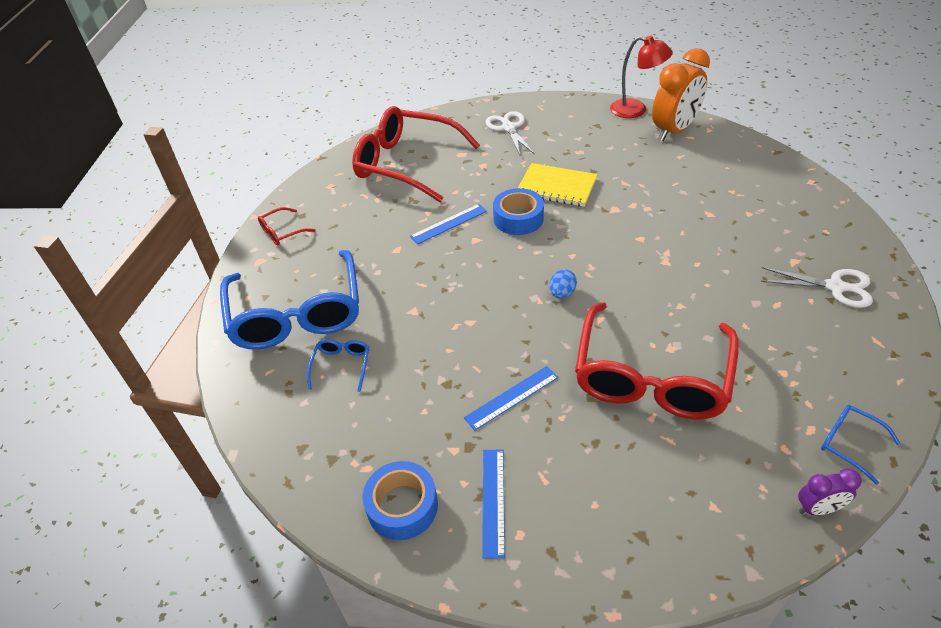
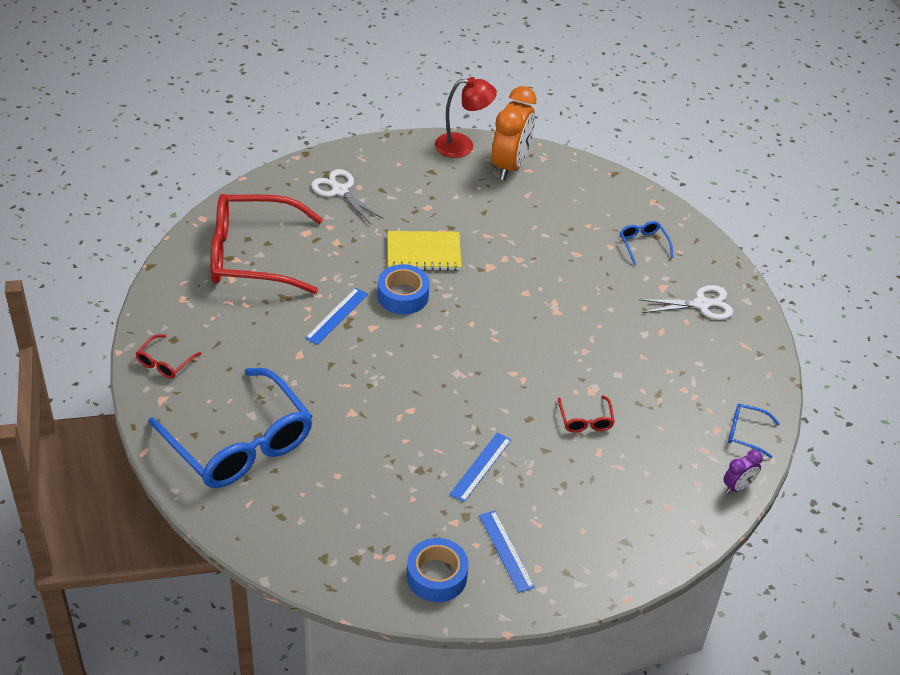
camera: 30 degrees left, 0 degrees up
(342, 365) = (315, 479): blue glasses -> blue glasses (643, 244)
(562, 293) = (479, 363): blue egg -> none
(651, 378) = (585, 421): red glasses -> red glasses, size x0.40

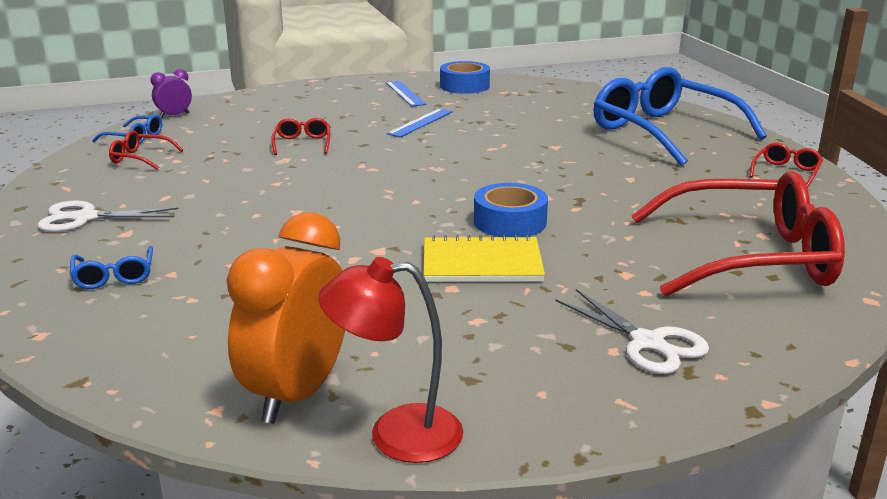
camera: 175 degrees left, 20 degrees down
(337, 316) = (596, 205): blue ruler -> none
(717, 393) = (140, 158): none -> red glasses

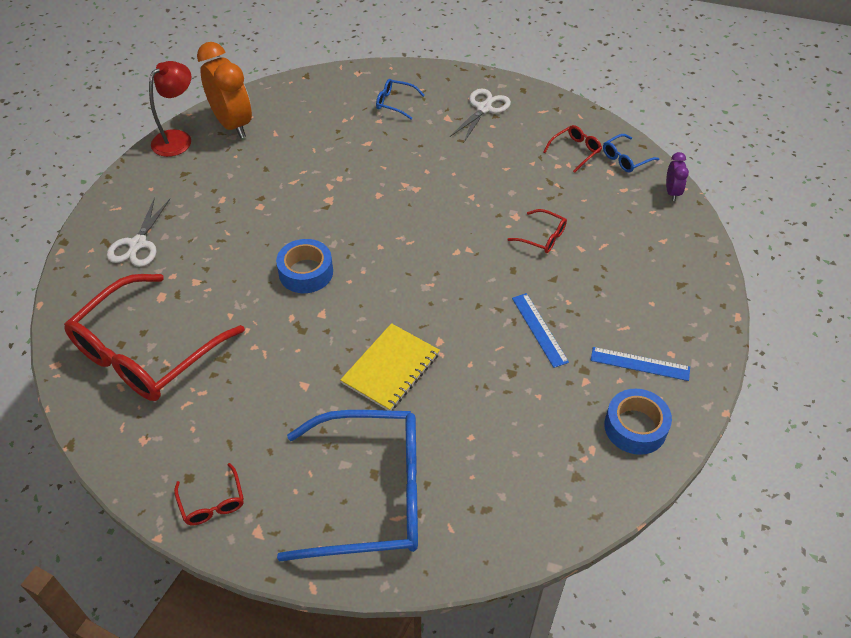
camera: 125 degrees right, 25 degrees up
(482, 263) = (271, 231): yellow notebook -> yellow notebook (390, 368)
(647, 342) = (138, 244): white scissors -> white scissors turned 75 degrees counterclockwise

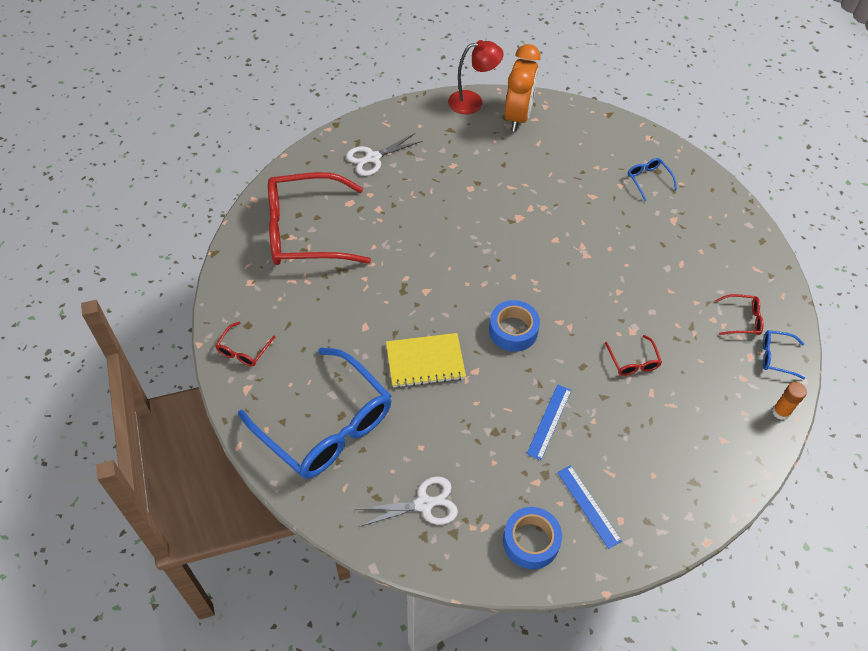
camera: 45 degrees right, 5 degrees up
(306, 272) = (447, 256): blue tape -> blue tape (513, 330)
(483, 109) = (711, 233): white scissors -> white scissors (424, 504)
(672, 192) = (781, 412): purple clock -> orange glue stick

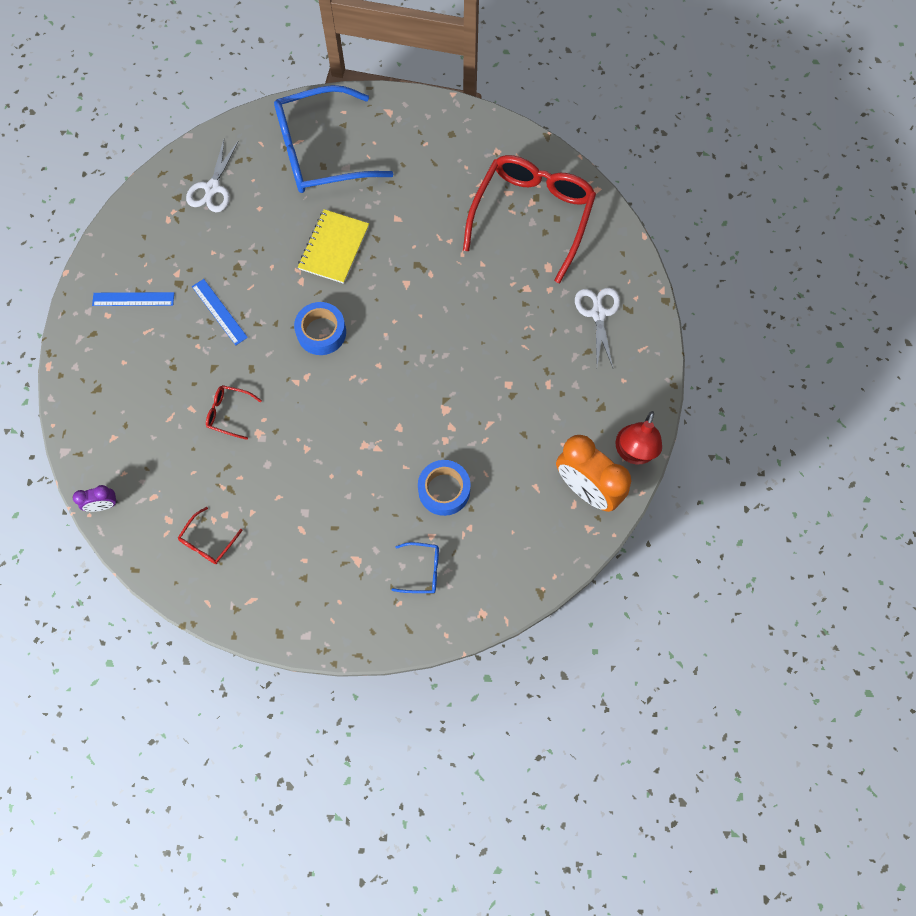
camera: 120 degrees right, 15 degrees up
(243, 351) = (427, 122): red glasses -> none
(531, 541) = (136, 244): blue tape -> blue tape (444, 490)
(775, 357) = (153, 543): blue glasses -> none
(781, 412) = (103, 505): orange glue stick -> purple clock

